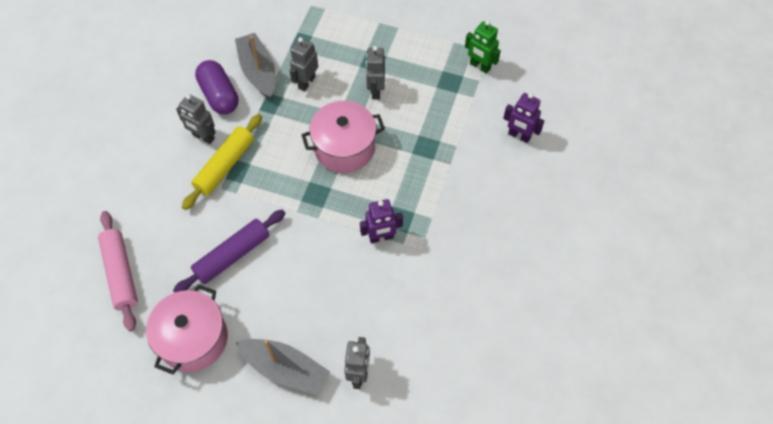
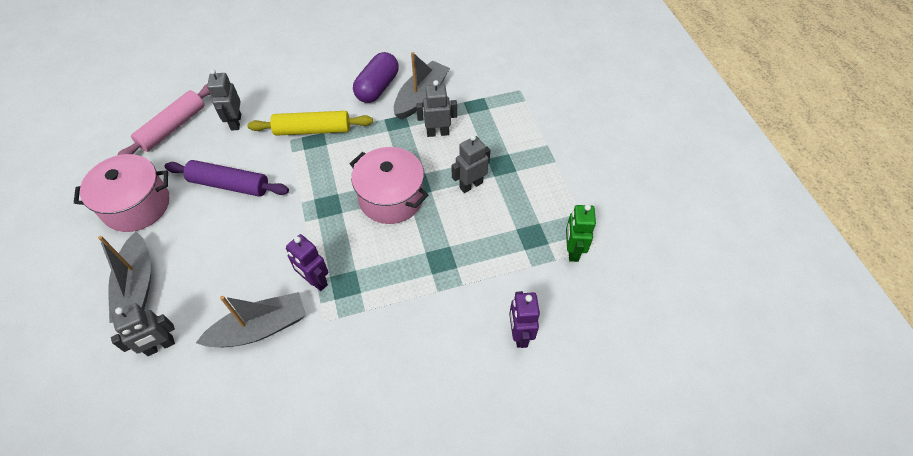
camera: 55 degrees right, 5 degrees down
(203, 137) = (330, 101): grey robot -> grey robot (235, 122)
(395, 294) = (260, 328): none -> grey boat

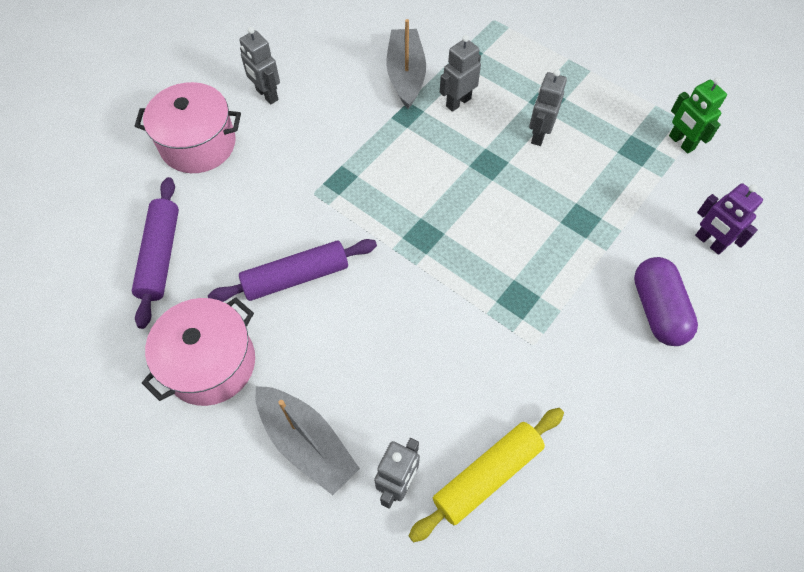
camera: 35 degrees left, 5 degrees up
(173, 127) = (161, 256): pink rolling pin -> purple rolling pin
(235, 122) = (231, 209): grey robot -> grey robot (266, 95)
(260, 328) = (480, 394): grey boat -> none
(312, 130) = (327, 169): yellow rolling pin -> yellow rolling pin (487, 475)
(315, 281) = (486, 314): purple robot -> none
(377, 87) = (351, 89): purple capsule -> purple capsule (657, 310)
(391, 198) = (477, 190): pink pot -> pink pot (198, 144)

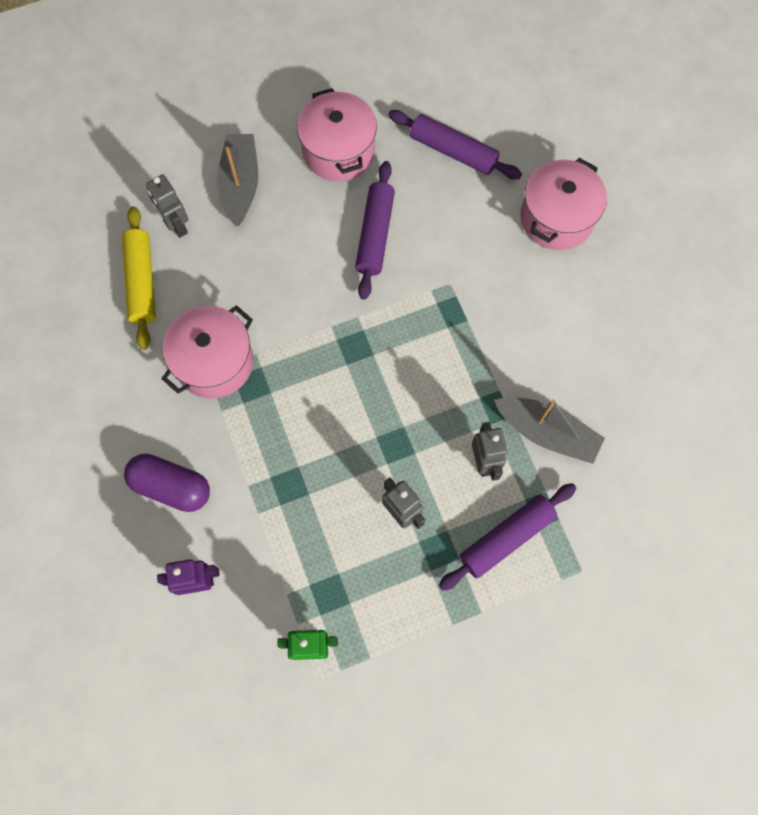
camera: 120 degrees right, 10 degrees up
(266, 95) = (587, 296): grey robot -> none
(306, 443) = (240, 185): grey boat -> grey boat turned 105 degrees clockwise
(505, 66) = (506, 538): none -> purple rolling pin
(521, 345) = (214, 362): none -> pink pot

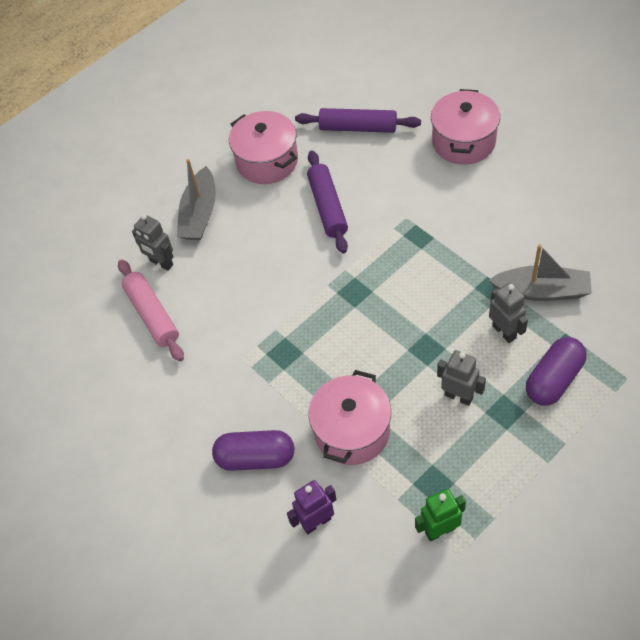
camera: 15 degrees left, 15 degrees down
(142, 282) = (152, 315): yellow rolling pin -> pink rolling pin
(214, 362) = (244, 349): pink pot -> pink pot (352, 431)
(240, 185) = (199, 214): grey boat -> grey boat turned 150 degrees counterclockwise
(506, 538) = (553, 379): purple rolling pin -> purple capsule

